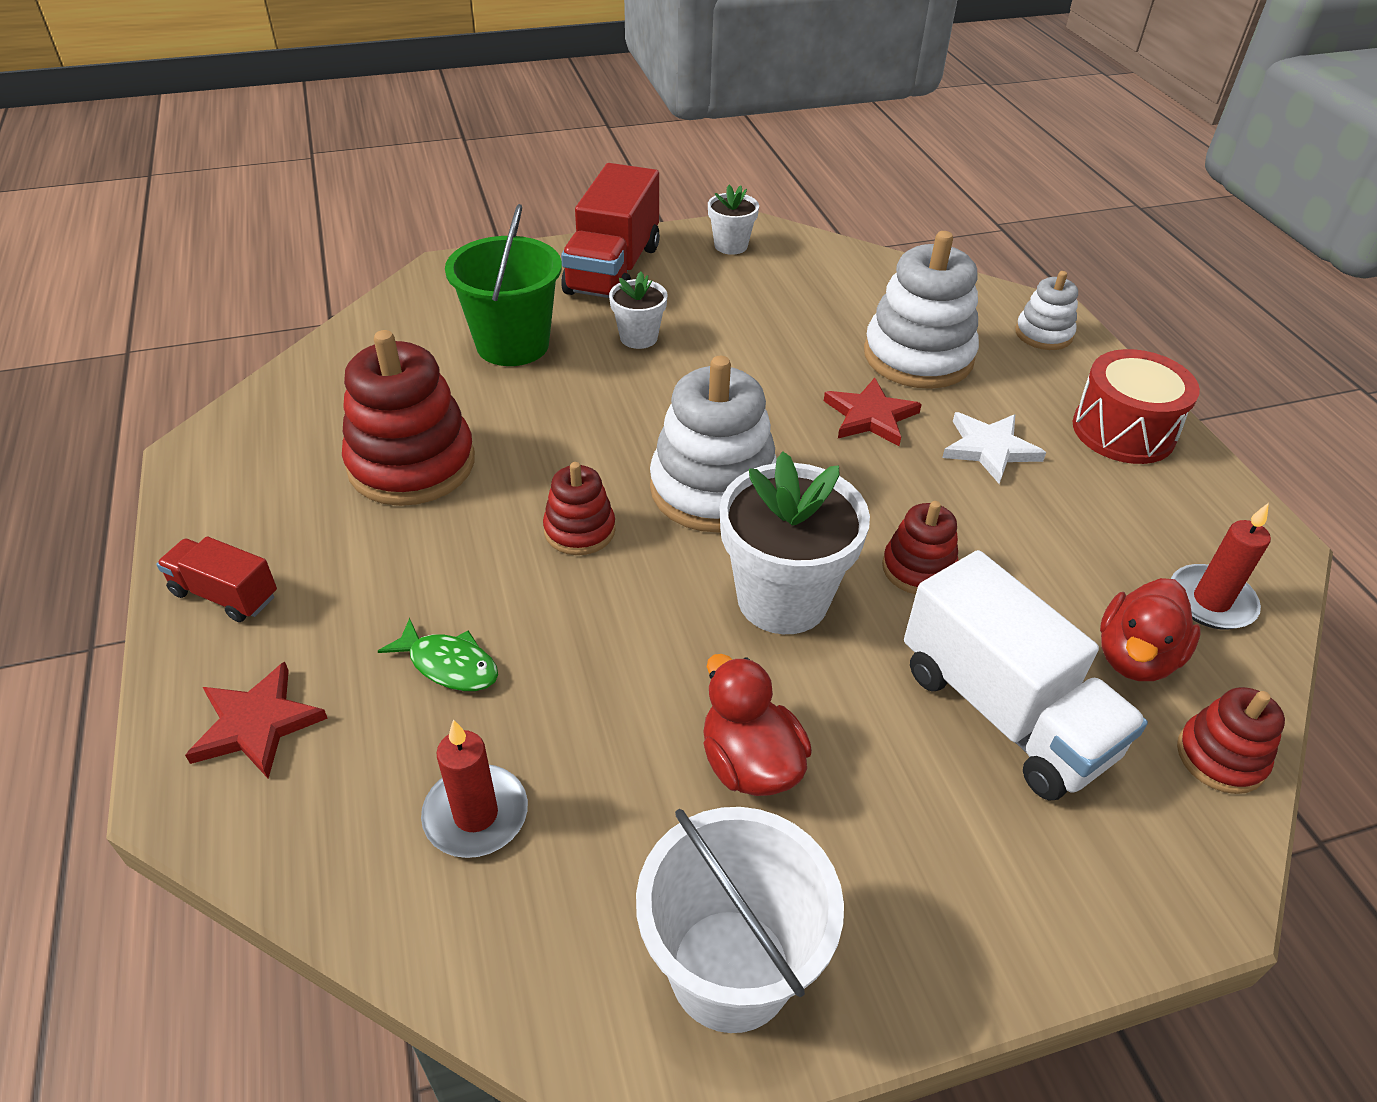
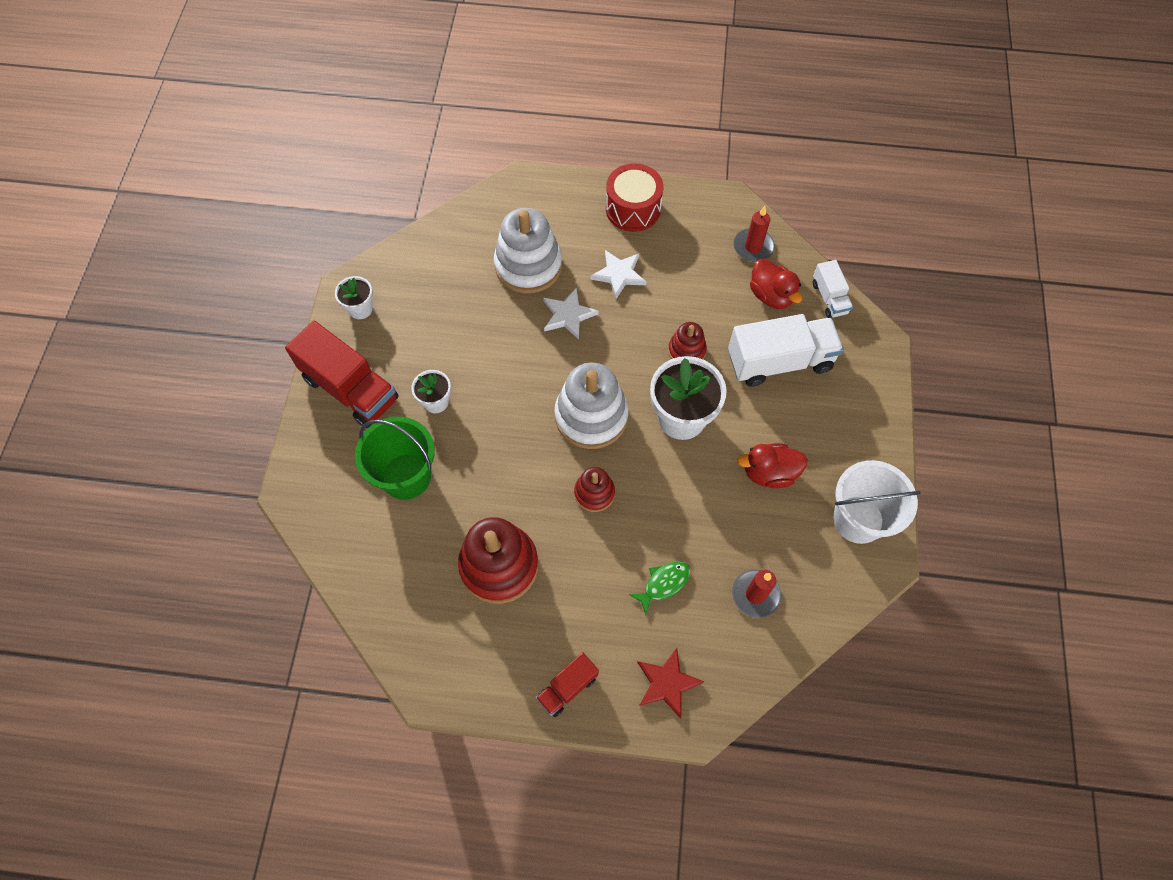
camera: 65 degrees left, 20 degrees up
(870, 416) = (568, 315): red star -> white star
(1043, 334) = (539, 195): white stacking toy -> none
(1220, 757) = (829, 298): red stacking toy -> white truck

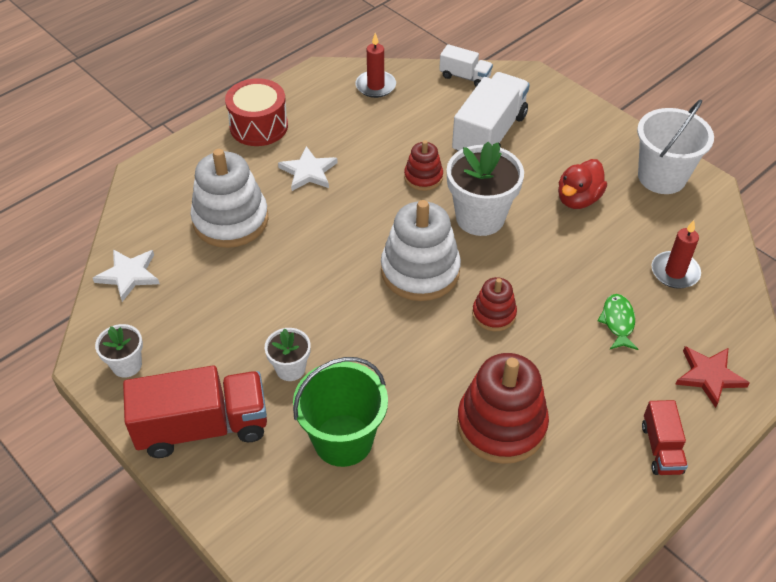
camera: 50 degrees left, 15 degrees down
(568, 315) = (309, 225): white star -> white star (129, 275)
(771, 295) = (428, 103): red duck -> none

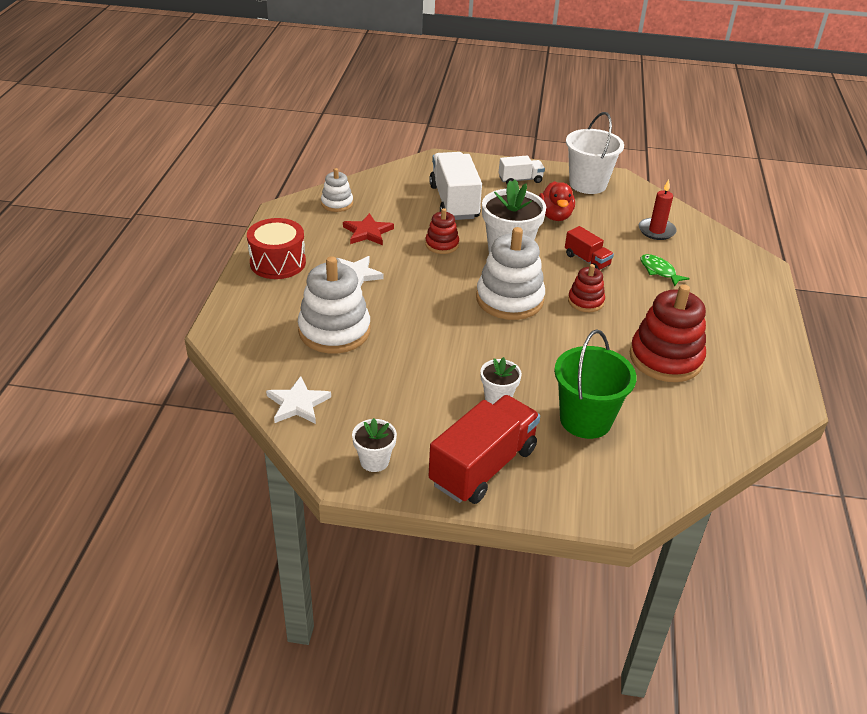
camera: 40 degrees left, 10 degrees down
(375, 86) = (337, 203): red candle -> white stacking toy
(465, 77) = (394, 175): white truck -> white truck (520, 180)
(661, 448) = (760, 323): red truck -> red truck (587, 260)
(709, 376) = (738, 275): red star -> red star (367, 232)

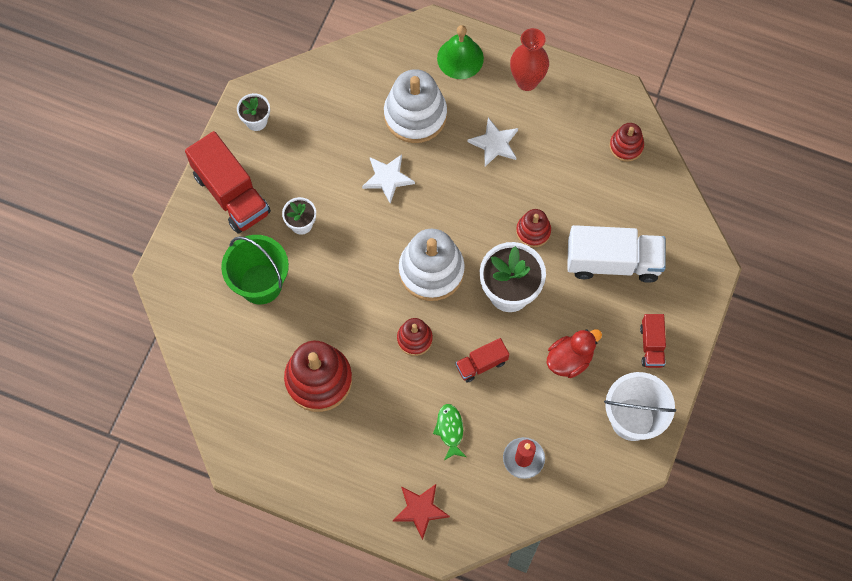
camera: 105 degrees right, 30 degrees up
(256, 308) = (460, 58): none -> green bell
(278, 262) = (527, 81): red drum -> red vase
(298, 404) = (330, 77): white star -> white star (388, 178)
(337, 203) = (626, 146): white stacking toy -> red stacking toy
(367, 232) = (566, 166): red star -> red star (420, 510)
(520, 180) = (651, 345): white truck -> red truck
(555, 216) = (569, 359): red duck -> red duck turned 135 degrees clockwise
(659, 271) = (450, 430): green fish -> green fish turned 75 degrees counterclockwise

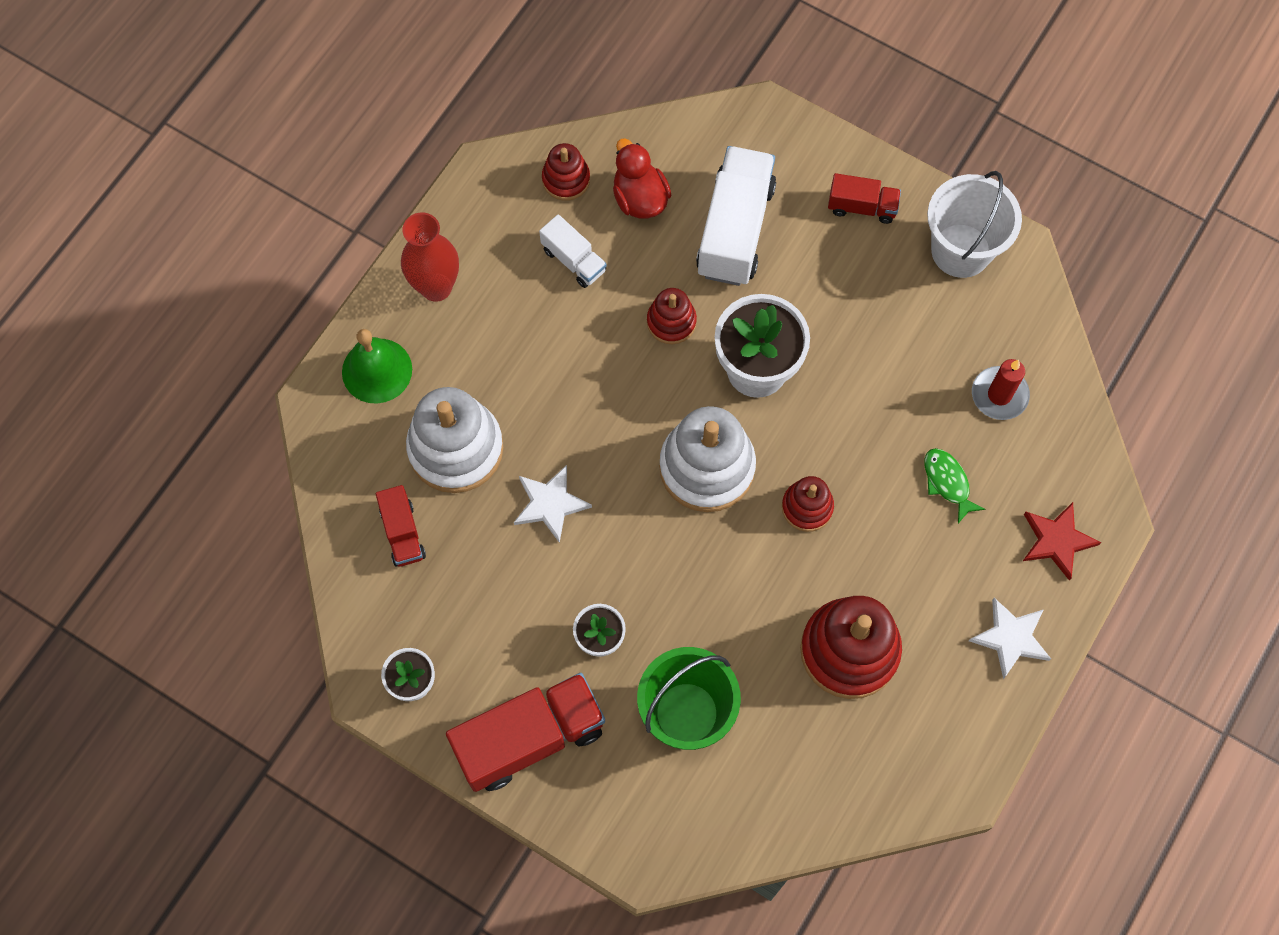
camera: 80 degrees left, 0 degrees up
(450, 430) = (947, 482): green fish -> green fish turned 60 degrees clockwise
(481, 364) = (857, 424): red truck -> red truck (403, 533)
(494, 143) = (525, 348): white star -> white star (1010, 638)
(565, 162) = (573, 260): none -> white truck
(569, 359) = (867, 311): red duck -> red duck (640, 198)

